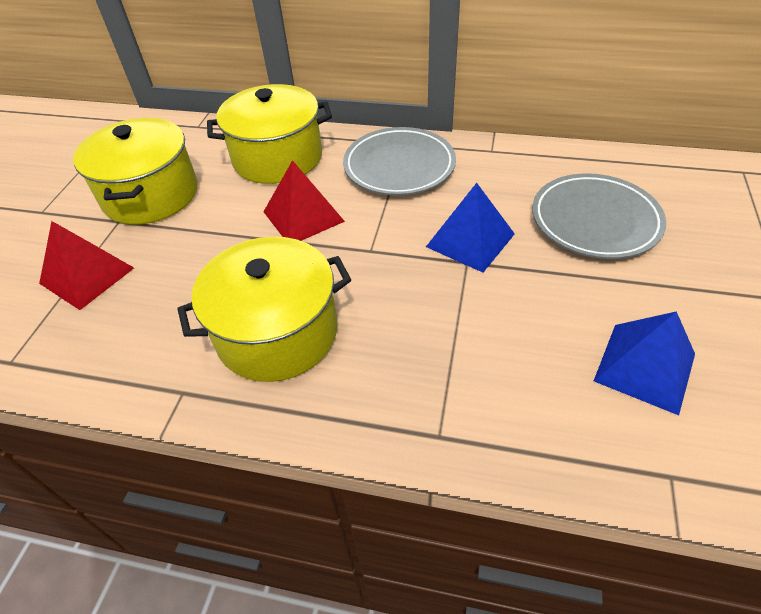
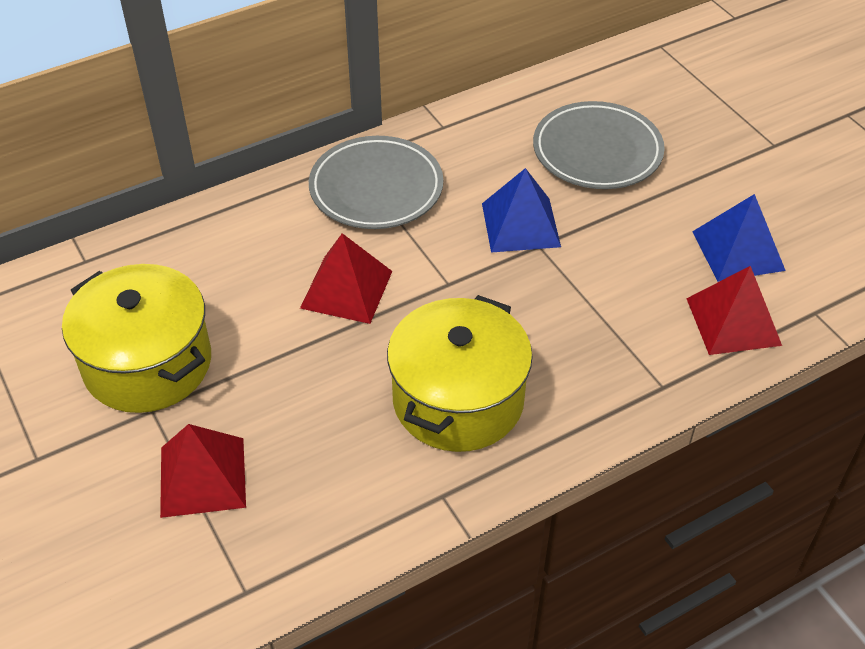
camera: 45 degrees left, 0 degrees up
(277, 158) = (237, 246): yellow pot -> none
(570, 425) = (733, 321): none -> red pyramid

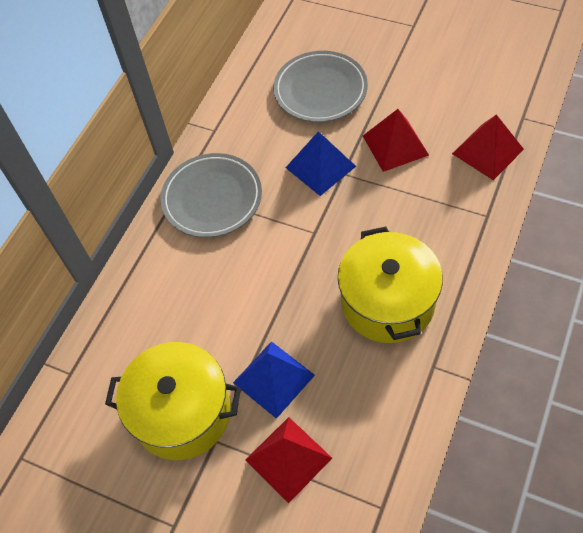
camera: 30 degrees left, 10 degrees up
(346, 289) = (258, 277): red pyramid -> red pyramid (395, 145)
(738, 250) = (452, 105): blue pyramid -> blue pyramid (273, 378)

